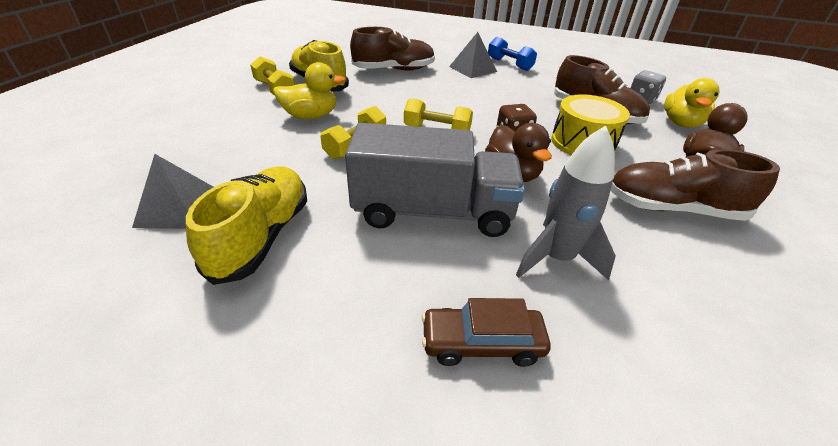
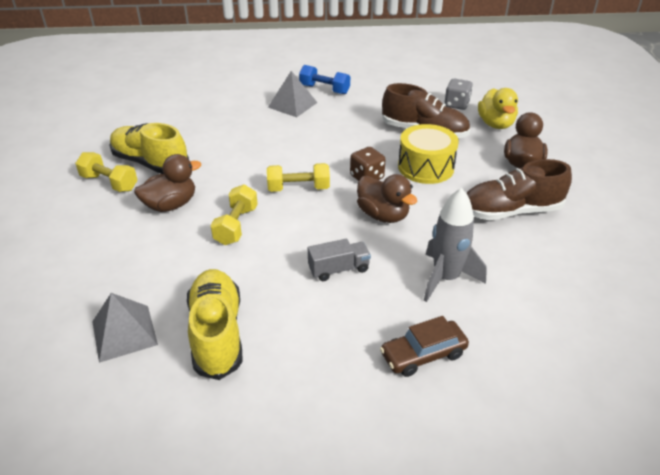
camera: 20 degrees left, 0 degrees up
(310, 116) = (171, 205): yellow duck -> brown duck
(394, 70) = (215, 125): brown shoe -> none
(432, 212) = (338, 269): grey truck -> grey truck, size x0.45

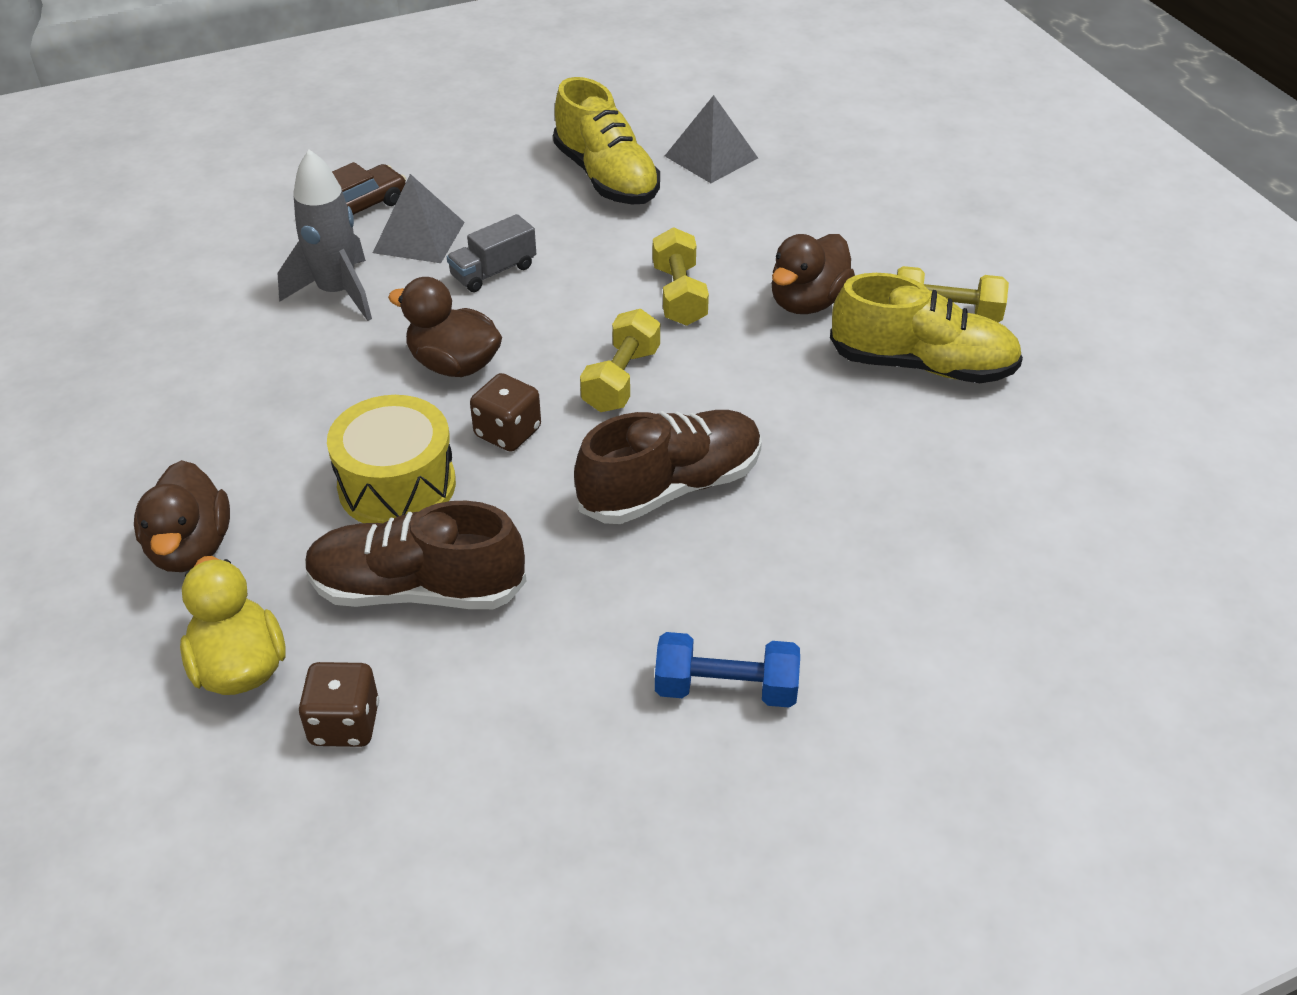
camera: 160 degrees right, 5 degrees up
(292, 104) = (771, 601): grey pyramid -> grey pyramid (419, 237)
(298, 188) = (621, 379): yellow dumbbell -> yellow dumbbell turned 45 degrees counterclockwise
(456, 104) = (344, 724): grey dice -> brown dice
(511, 211) = (228, 424): brown shoe -> brown shoe (670, 487)

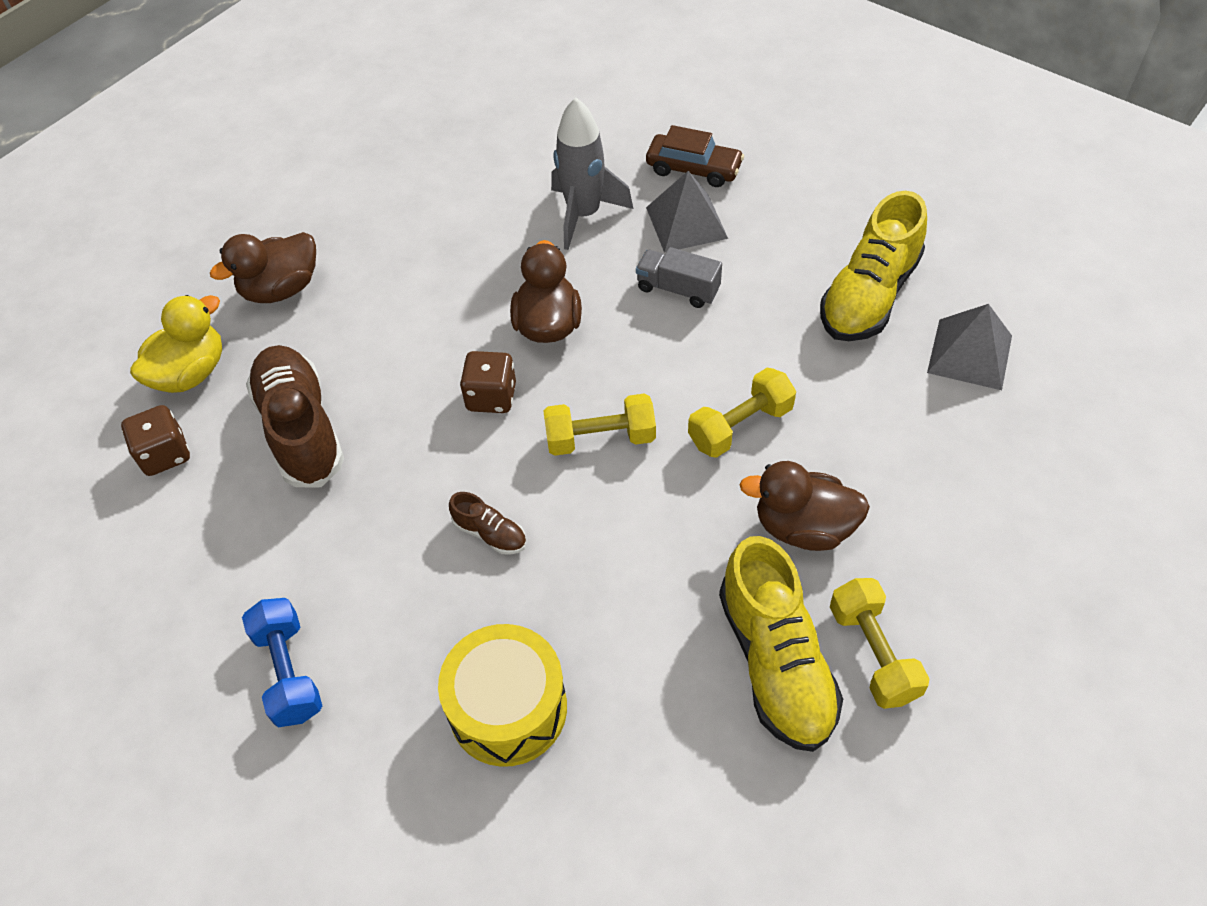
camera: 65 degrees right, 10 degrees up
(397, 485) = (397, 362): yellow drum -> yellow drum (508, 708)
(670, 487) = (490, 533): brown shoe -> brown shoe, size x0.46

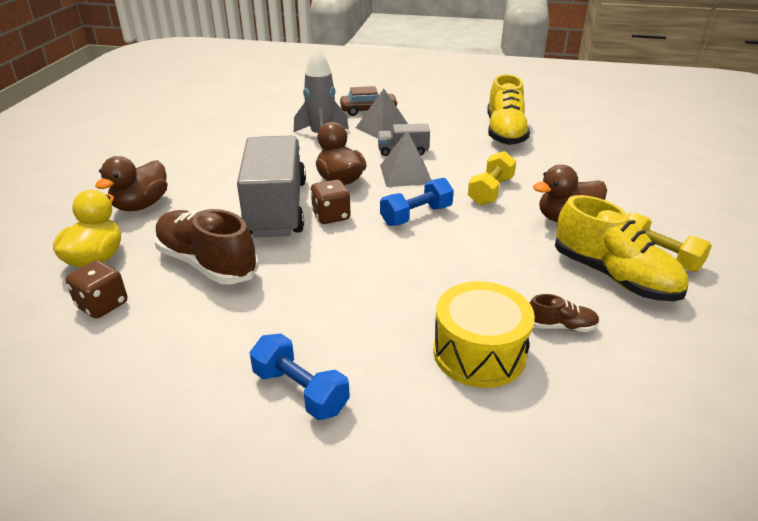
camera: 30 degrees left, 20 degrees down
(433, 355) = (276, 208): none -> grey truck
(490, 533) = (386, 274): brown shoe -> brown shoe (561, 326)
(600, 438) = (416, 215): yellow dumbbell -> blue dumbbell
(969, 354) = (574, 140): grey pyramid -> grey pyramid (405, 174)

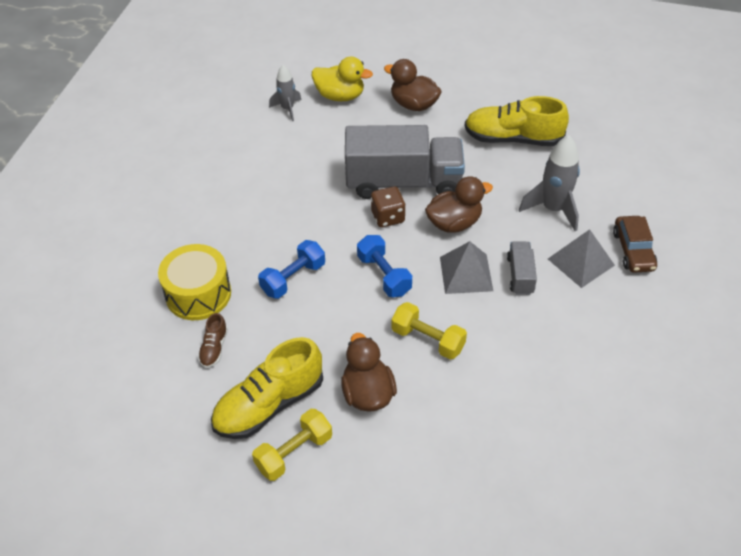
camera: 95 degrees right, 15 degrees up
(102, 305) = (287, 109): brown dice -> grey rocket
(207, 263) = (327, 150): brown shoe -> none
(300, 391) = (187, 203): blue dumbbell -> blue dumbbell (293, 278)
(505, 132) = (579, 381): yellow shoe -> yellow shoe (513, 138)

